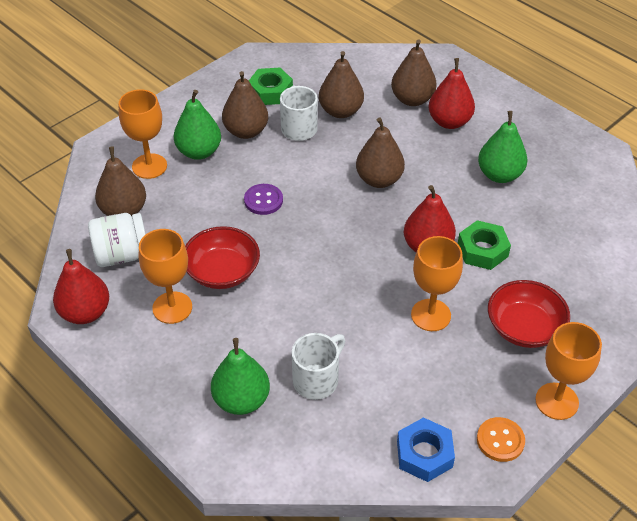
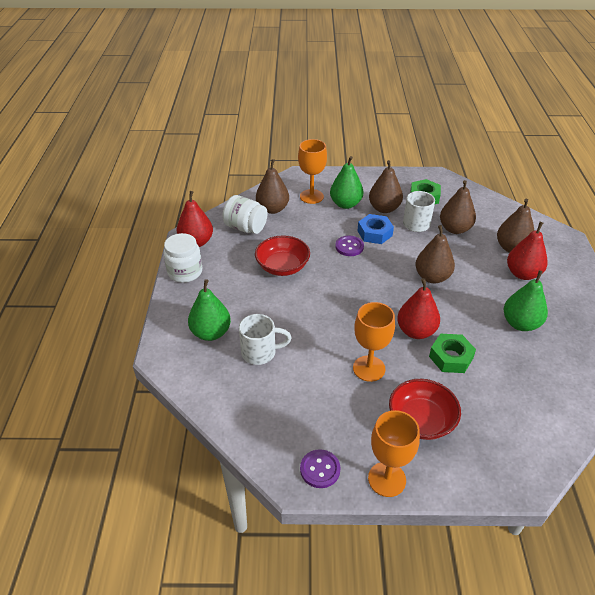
camera: 45 degrees right, 5 degrees down
(121, 357) = (185, 272): none -> white jar
(172, 307) = (236, 266): orange goblet -> none
(424, 454) = (266, 437): blue nut -> blue nut (374, 233)
(500, 440) = (320, 469): orange button -> purple button

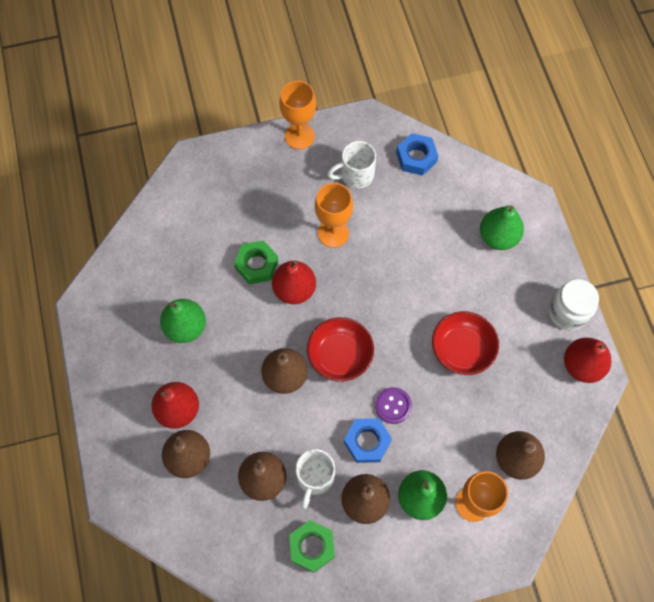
camera: 165 degrees right, 25 degrees up
(245, 228) = (534, 409): white jar -> none
(257, 422) = (416, 157): none -> blue nut
(260, 352) = (440, 226): white mug -> white mug (355, 175)
(320, 469) = (352, 131): purple button -> none
(421, 420) = (278, 191): red bowl -> red bowl (340, 355)

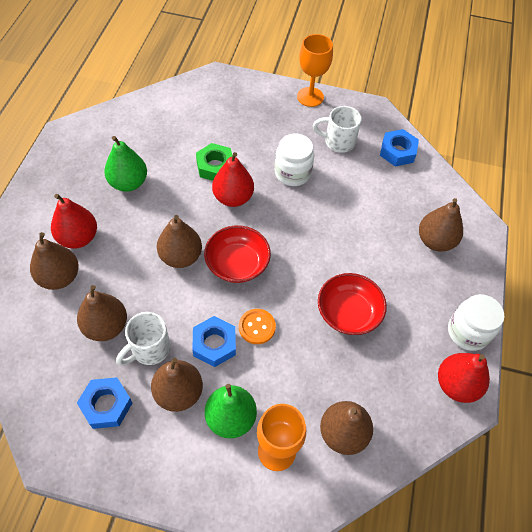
camera: 25 degrees right, 10 degrees down
(312, 546) = (106, 405): green nut -> blue nut
(333, 233) = (292, 173): orange goblet -> white jar
(393, 406) = (257, 327): purple button -> orange button
(498, 237) = (435, 241): green pear -> brown pear

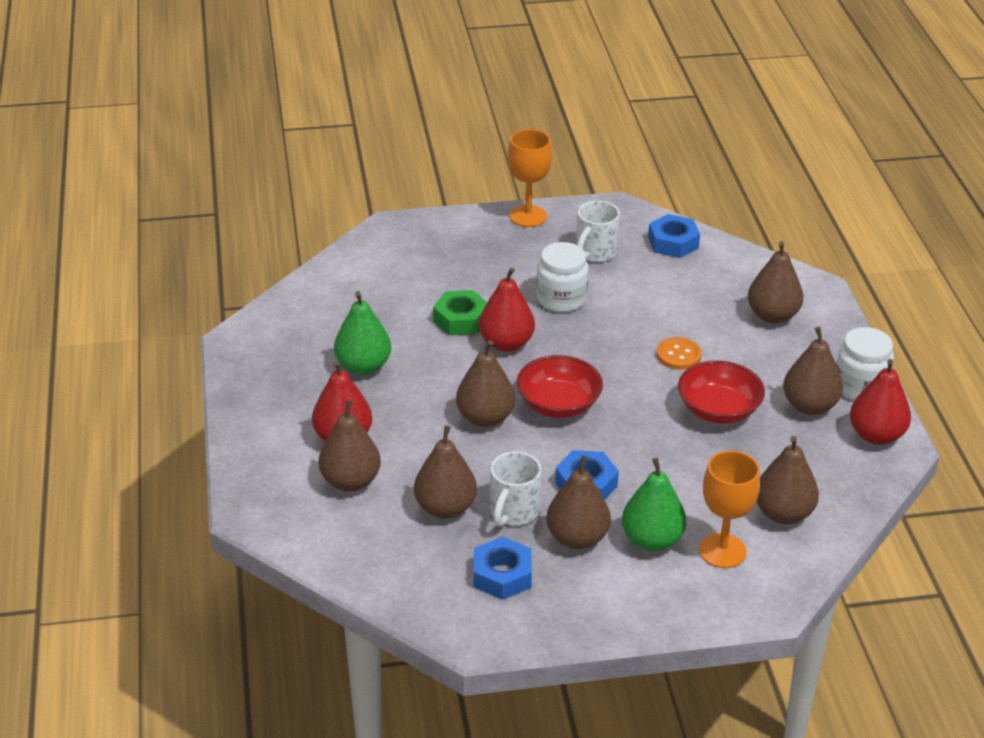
camera: 20 degrees left, 20 degrees down
(257, 327) = (623, 454): orange button -> orange button (678, 355)
(338, 142) = (595, 252): white mug -> white mug turned 45 degrees counterclockwise
(419, 336) = (809, 406): none -> brown pear

